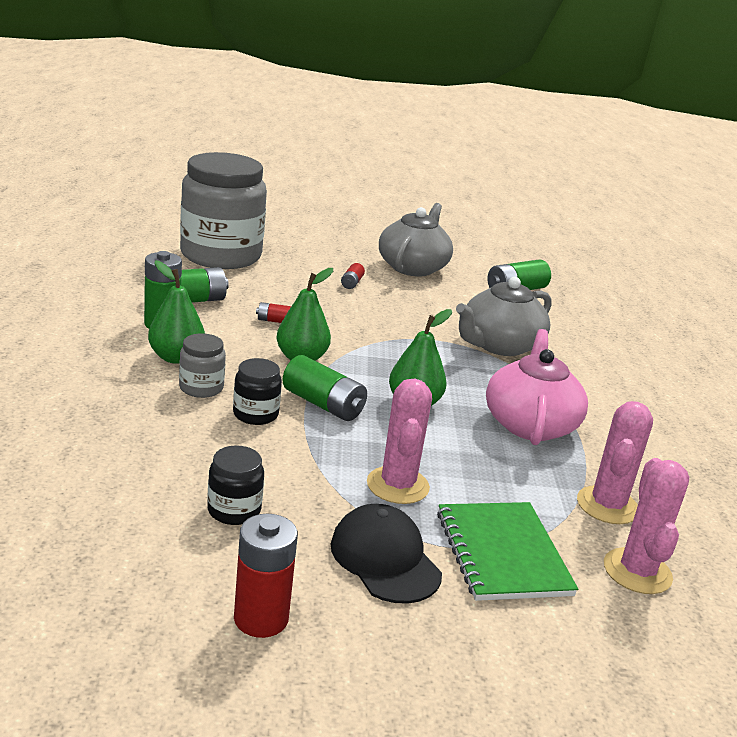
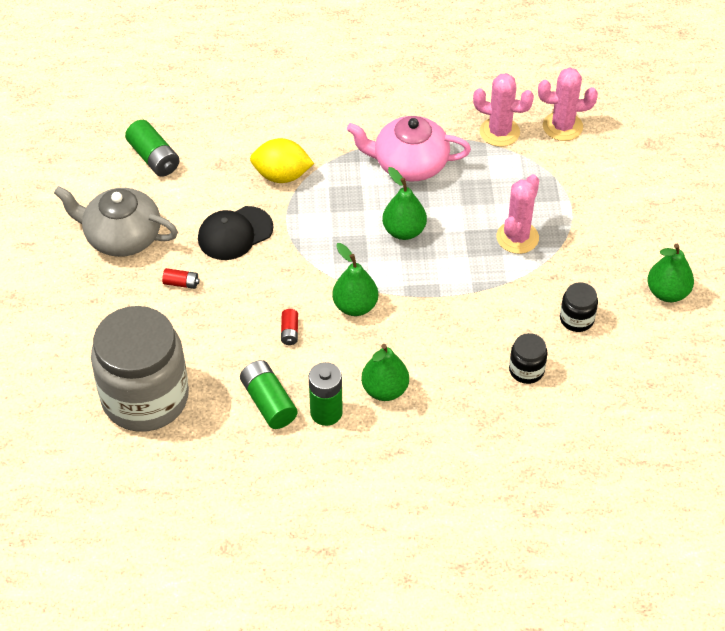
camera: 90 degrees left, 25 degrees up
(201, 388) = (428, 364): grey jar -> none
(255, 414) = (455, 324): black jar -> black jar (526, 370)
(261, 618) = (667, 293): red battery -> green pear
(323, 404) = (426, 285): green battery -> none
(385, 559) = (595, 241): black cap -> black cap (235, 233)
(397, 485) = (517, 237): pink cactus -> pink cactus turned 60 degrees counterclockwise
(499, 345) = (282, 175): grey teapot -> yellow lemon
(502, 553) = (569, 187): green notebook -> none

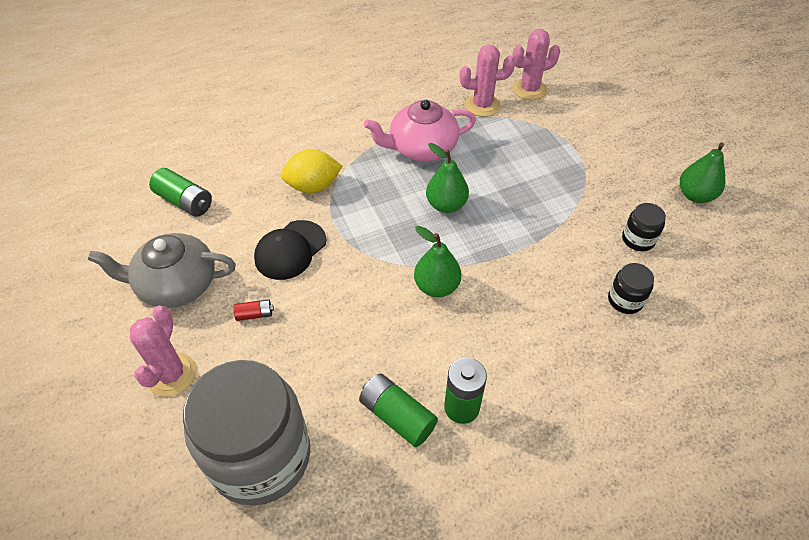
camera: 20 degrees left, 0 degrees up
(289, 332) = (385, 332): red battery -> none
(385, 390) = (507, 363): green pear -> none
(517, 237) = (546, 184): pink cactus -> pink cactus (171, 374)

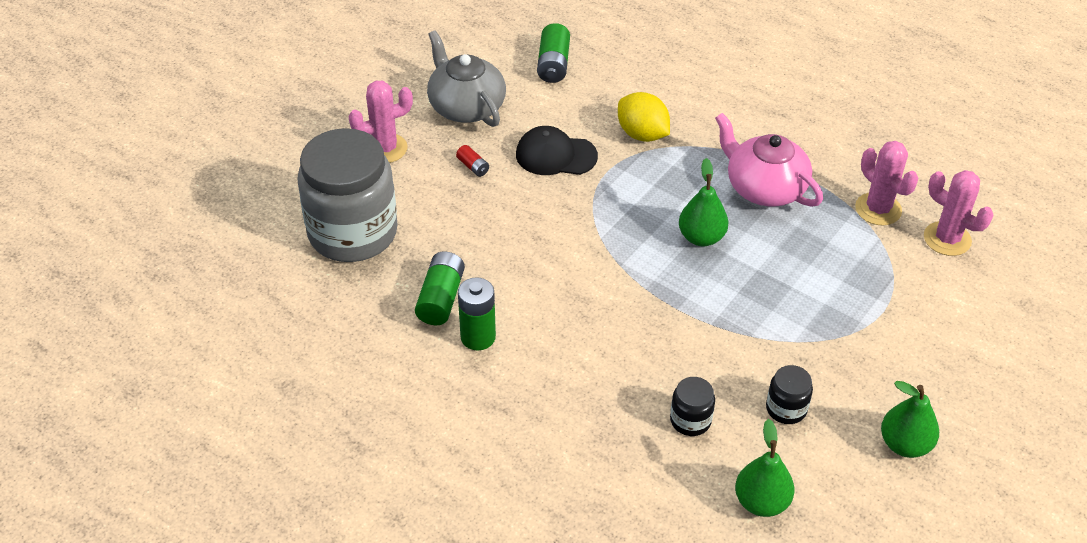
camera: 60 degrees right, 5 degrees down
(436, 286) = (593, 270): green pear -> green pear (761, 502)

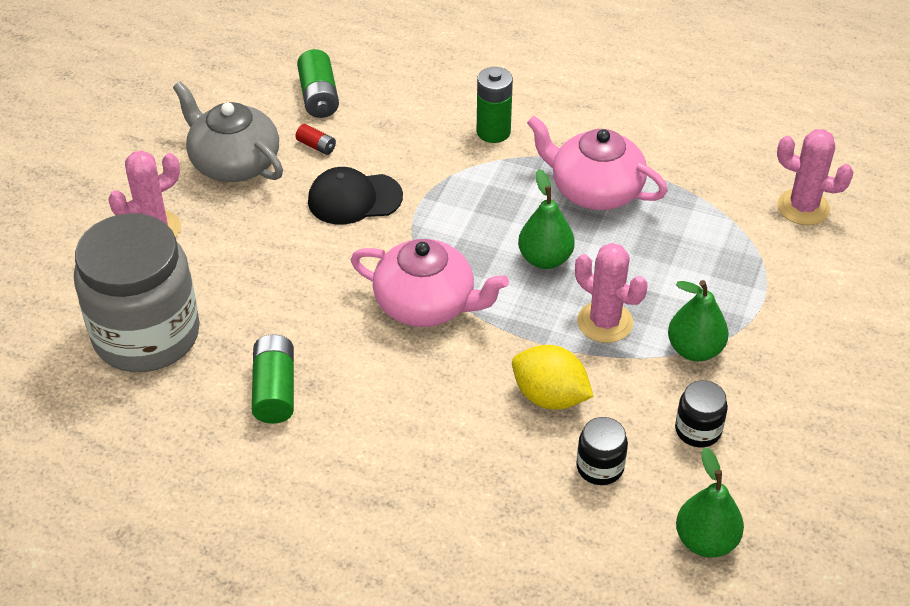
camera: 15 degrees left, 0 degrees up
(473, 167) = (264, 230): red battery -> red battery (316, 146)
(478, 337) = (332, 426): green battery -> green battery (493, 132)
(588, 254) = (426, 304): none -> pink teapot
(642, 134) = (443, 156): yellow lemon -> yellow lemon (550, 396)
(878, 209) = (722, 190): pink cactus -> pink cactus (605, 322)
(904, 444) = (834, 440): green pear -> green pear (694, 349)

